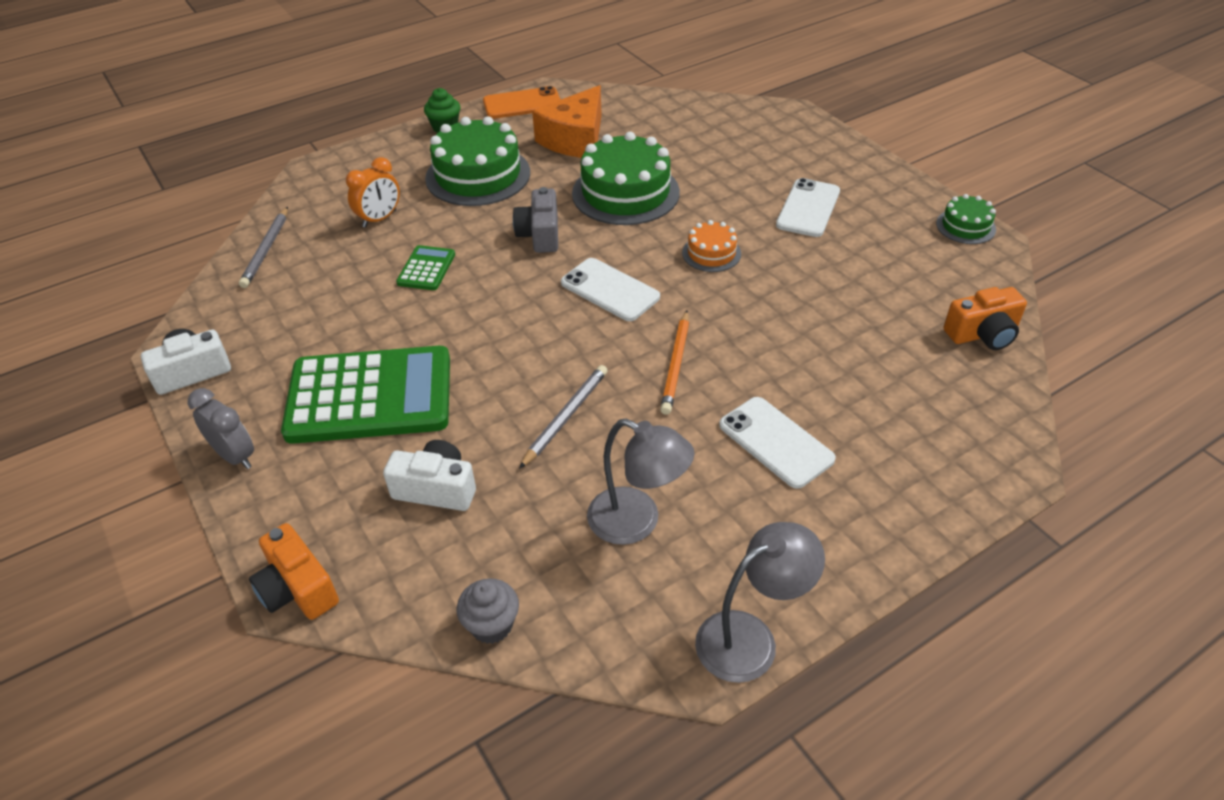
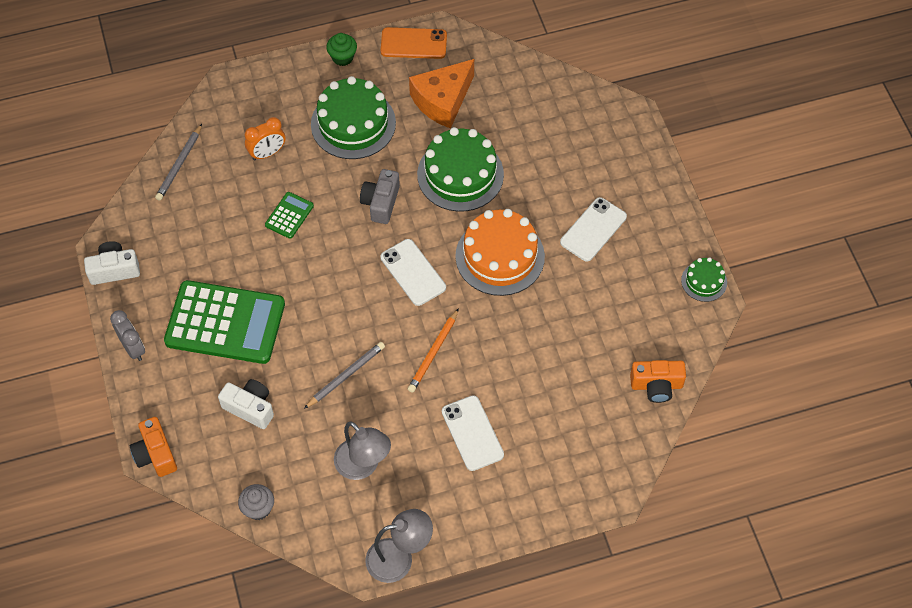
camera: 15 degrees right, 15 degrees up
(711, 253) = (500, 256): orange cake -> orange cake, size x1.97

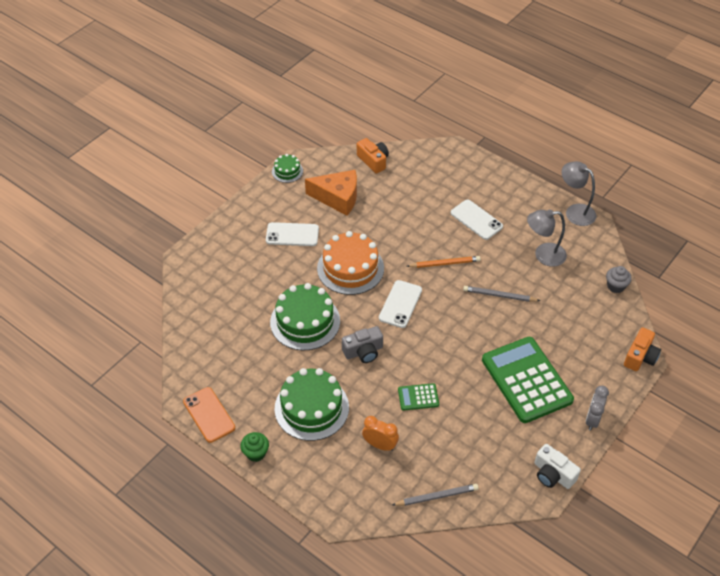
camera: 125 degrees left, 10 degrees down
(250, 408) = (565, 329): white camera -> none
(363, 466) = (543, 255): grey lamp -> grey lamp turned 105 degrees counterclockwise
(443, 101) = (250, 366): orange cheese -> orange cheese (338, 198)
(472, 433) = (476, 220): white phone -> white phone turned 75 degrees counterclockwise

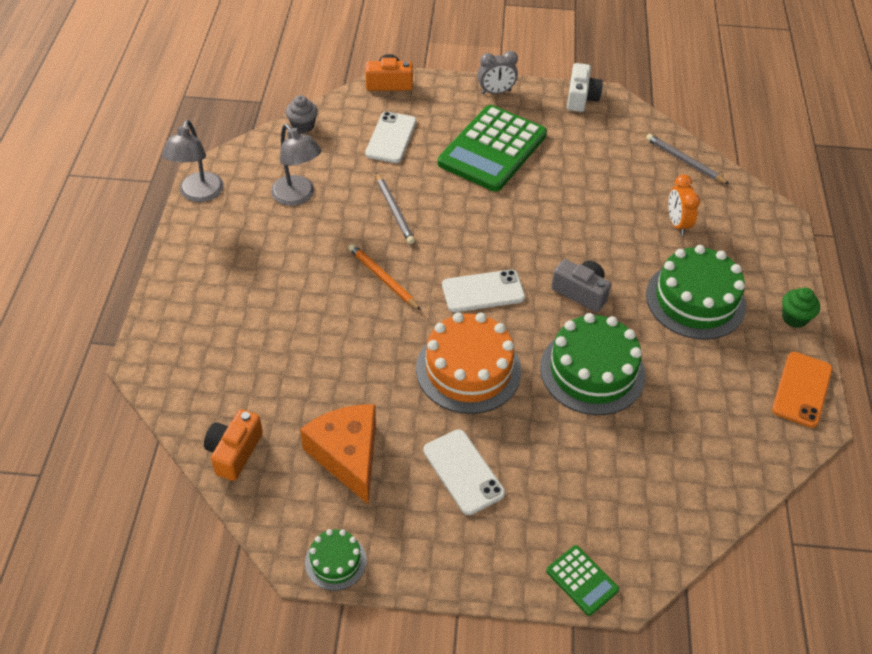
camera: 125 degrees left, 0 degrees up
(418, 397) = (593, 220): green calculator -> green calculator (582, 580)
(476, 220) = (280, 279): white phone -> white phone (391, 138)

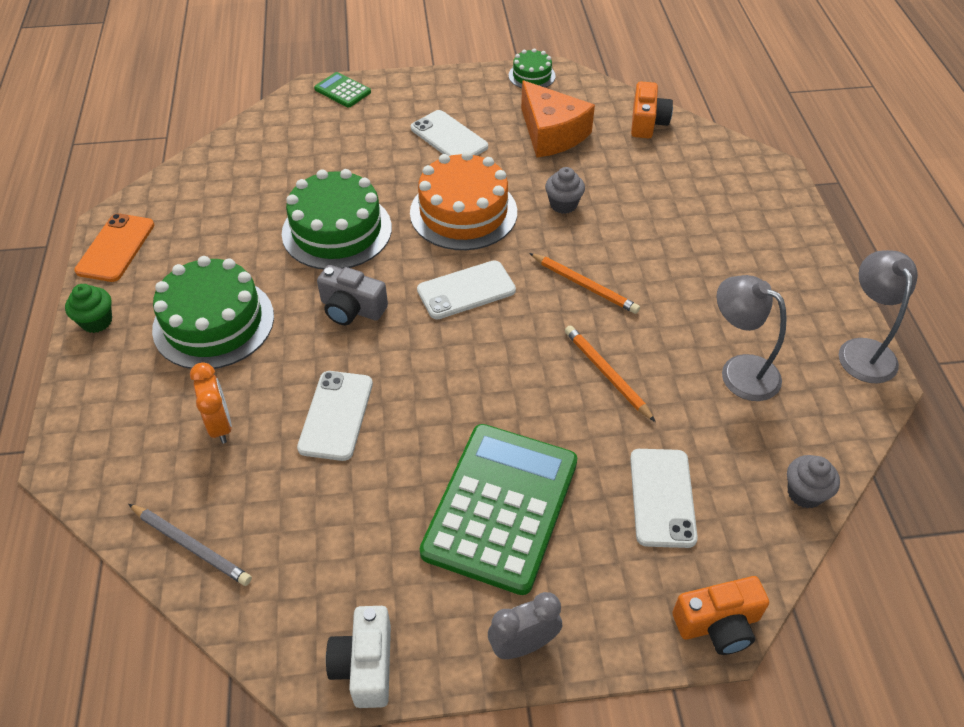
camera: 170 degrees right, 0 degrees up
(370, 361) = (563, 204): none -> grey cupcake
(394, 210) = (607, 374): grey pencil -> orange pencil
(595, 216) = (336, 415): none -> white phone

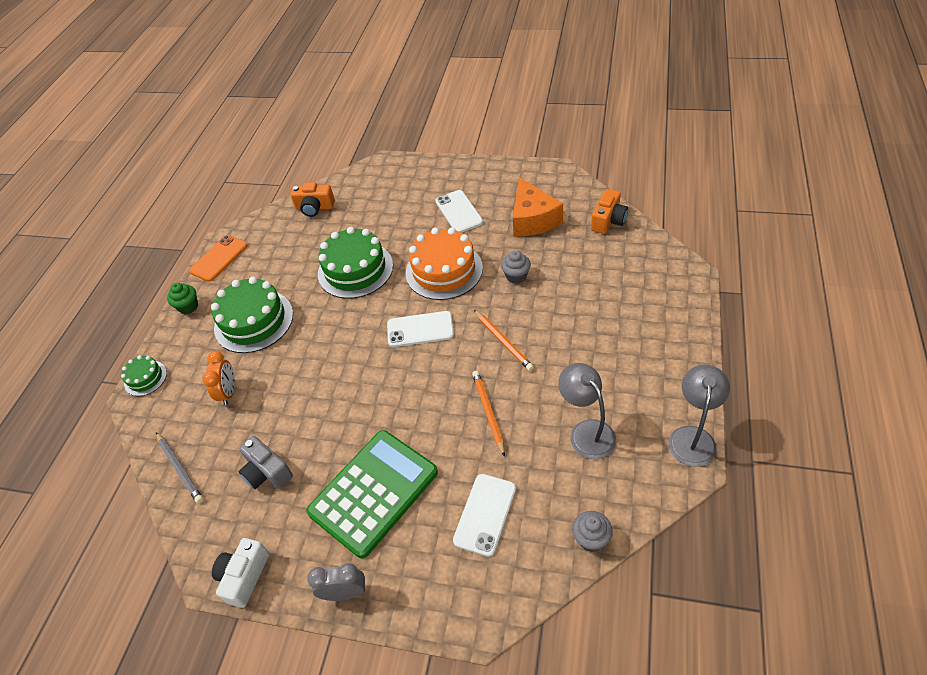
camera: 25 degrees right, 0 degrees up
(336, 415) = (299, 402): white phone -> none
(342, 90) = (403, 166): green calculator -> none
(351, 309) = (340, 328): grey camera -> grey camera (267, 472)
(532, 75) = (539, 171): green cake -> green cake (145, 378)
(718, 624) = (481, 618): orange camera -> orange camera (314, 207)

